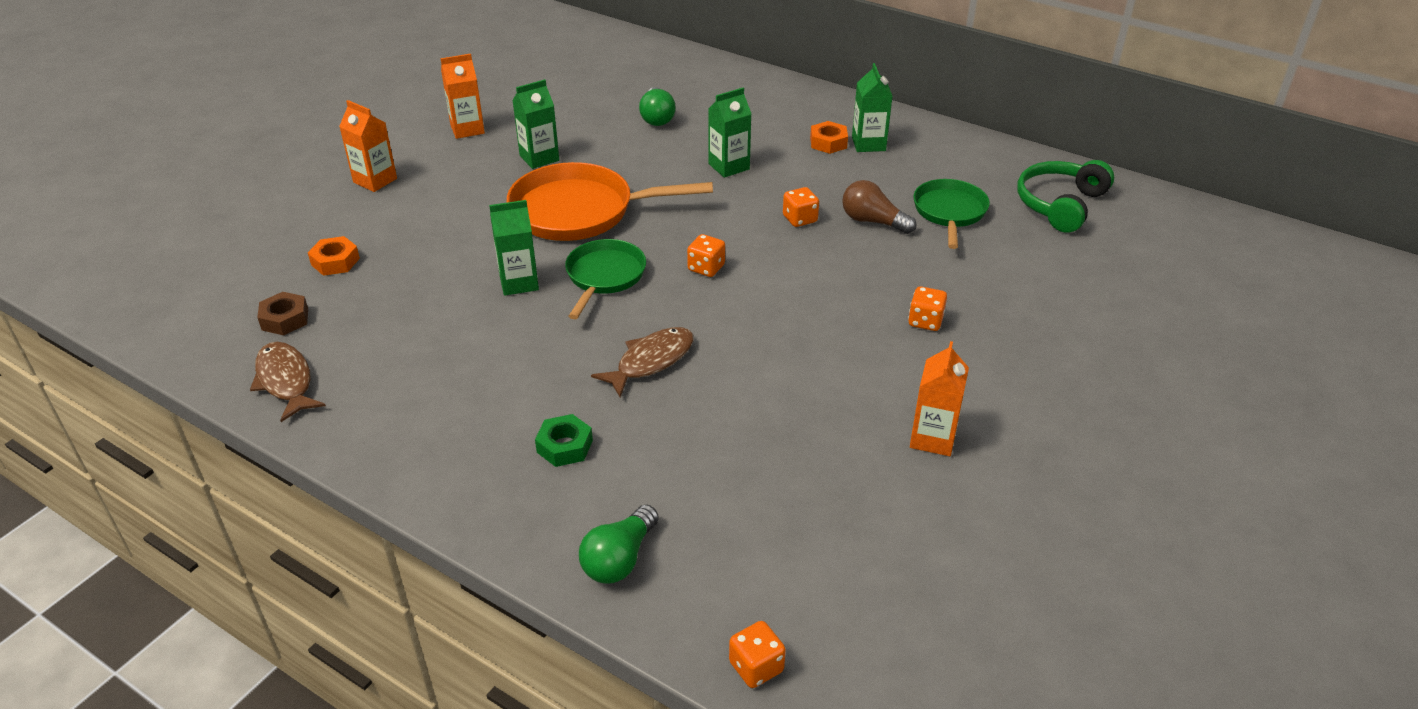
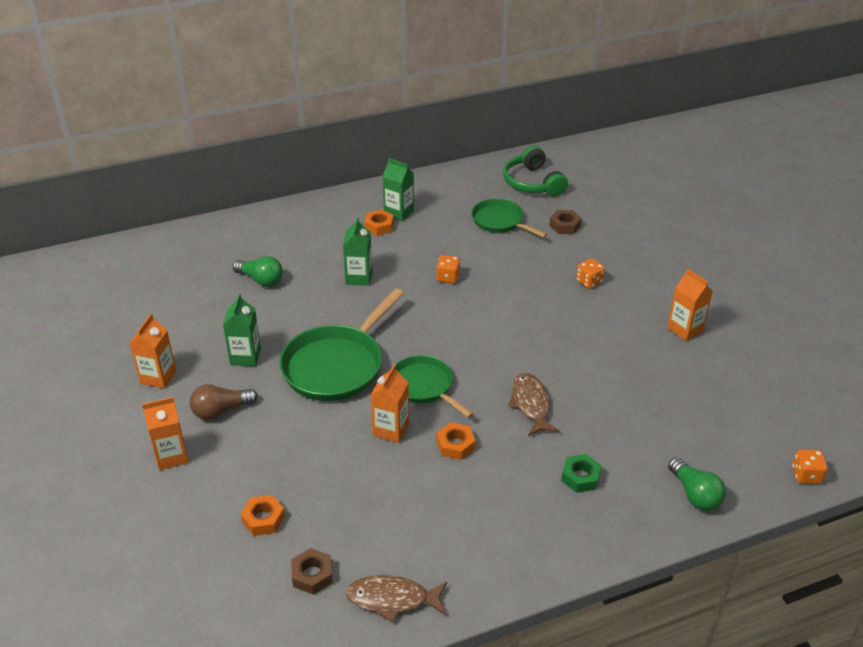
camera: 55 degrees left, 0 degrees up
(519, 282) = (391, 429): green carton -> orange carton
(534, 334) = (455, 445): none -> orange nut
(580, 211) = (337, 365): orange pan -> green pan
(706, 268) = (459, 338): orange dice -> none
(873, 221) = (479, 252): brown light bulb -> brown light bulb (221, 410)
(1010, 261) = (565, 226): none -> brown nut

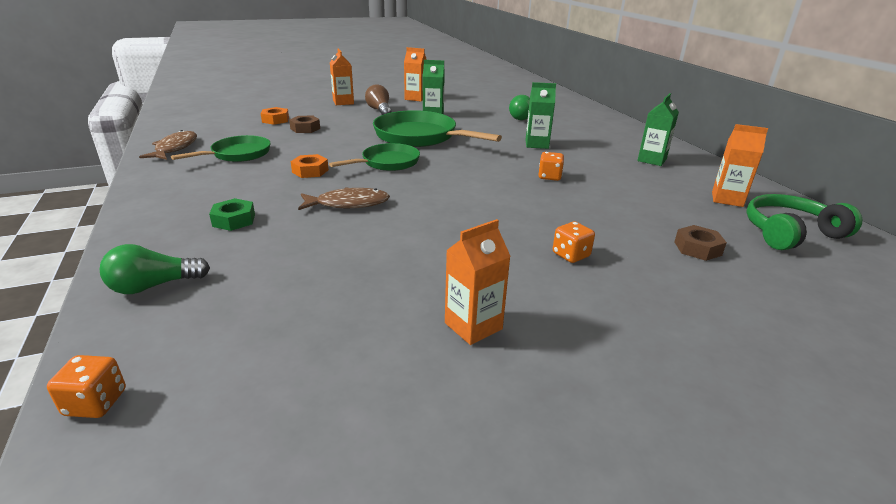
camera: 90 degrees right, 10 degrees down
(312, 575) = (218, 130): brown nut -> brown nut (305, 128)
(379, 226) = (621, 152): orange nut -> none
(391, 429) = (340, 151): orange carton -> orange carton (727, 199)
(500, 221) = (674, 207): green pan -> green pan (237, 154)

